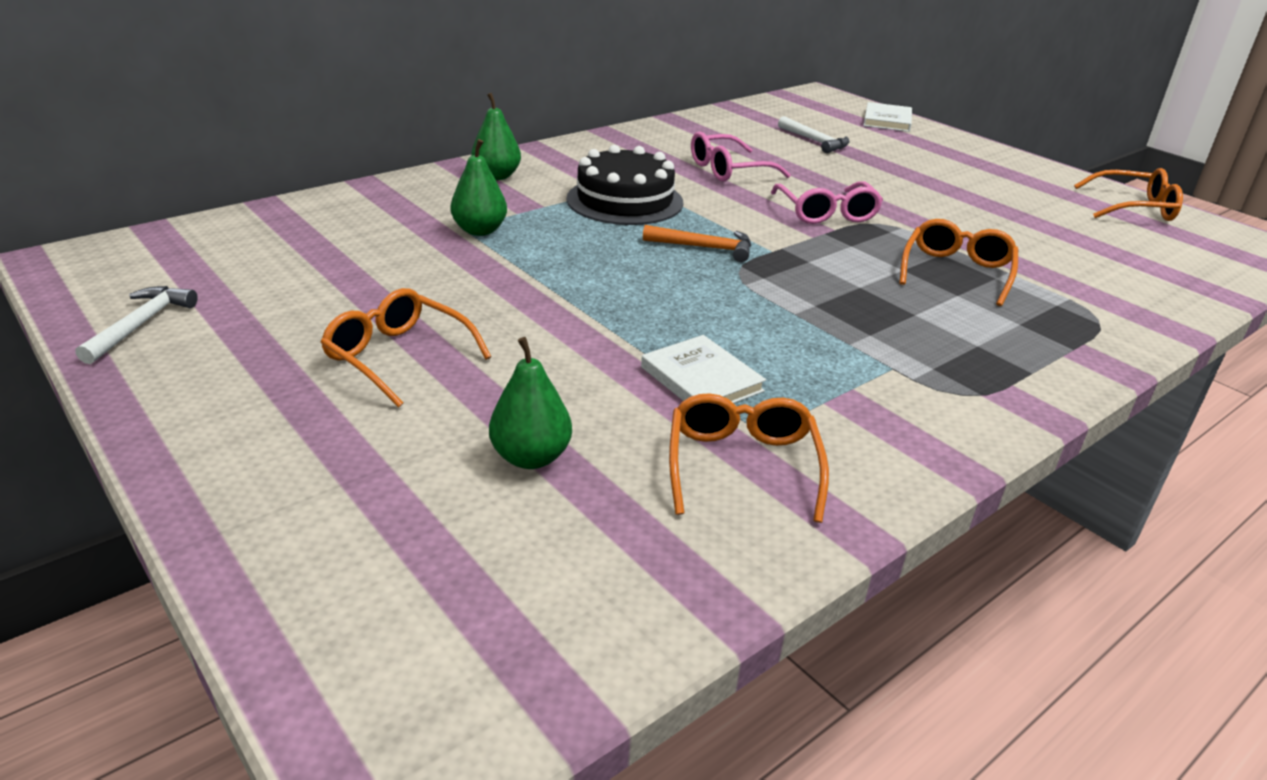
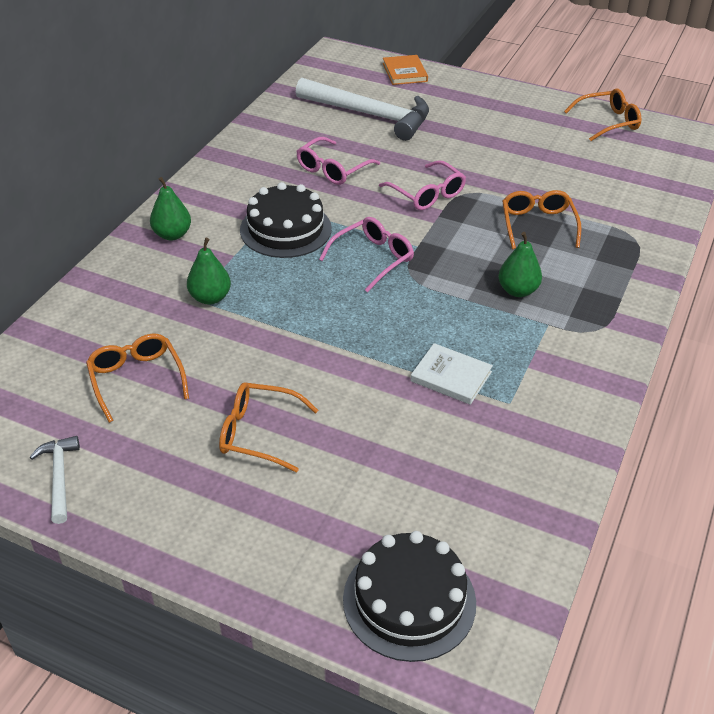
camera: 25 degrees left, 10 degrees up
(389, 609) = (409, 600): none -> black cake
(531, 457) = (401, 474): green pear -> green pear (517, 290)
(704, 247) = (373, 259): orange hammer -> pink glasses
(742, 465) = (515, 431): orange glasses -> orange glasses (136, 379)
(815, 141) = (370, 115): white hammer -> white hammer, size x2.09
(887, 120) = (404, 72): white book -> orange book

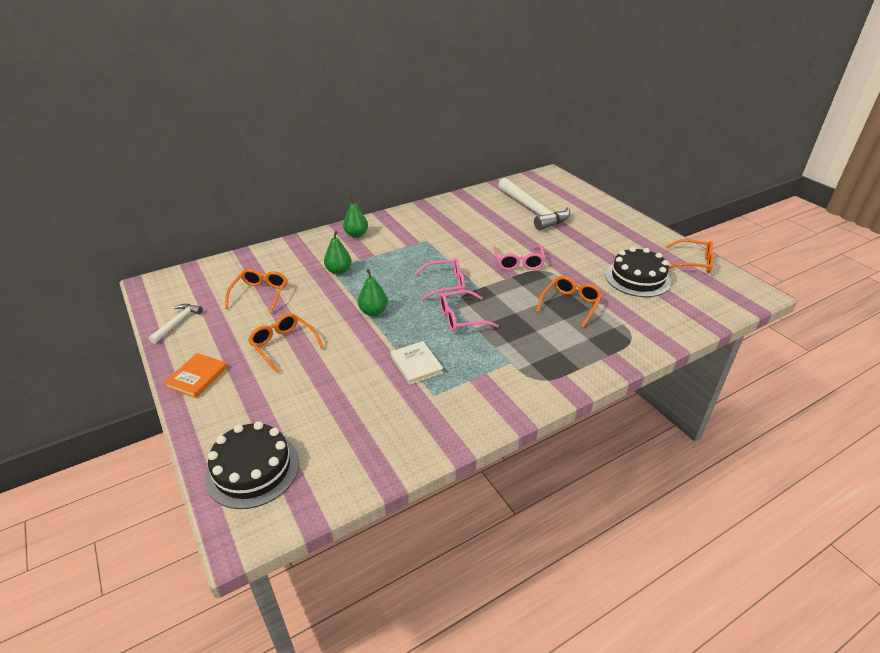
camera: 35 degrees right, 5 degrees down
(285, 229) = (416, 252): black cake -> black cake (637, 278)
(332, 169) = (477, 231): pink glasses -> pink glasses (461, 318)
(404, 72) = (581, 195): orange book -> orange book (197, 377)
(517, 290) = (513, 335): green pear -> green pear (373, 312)

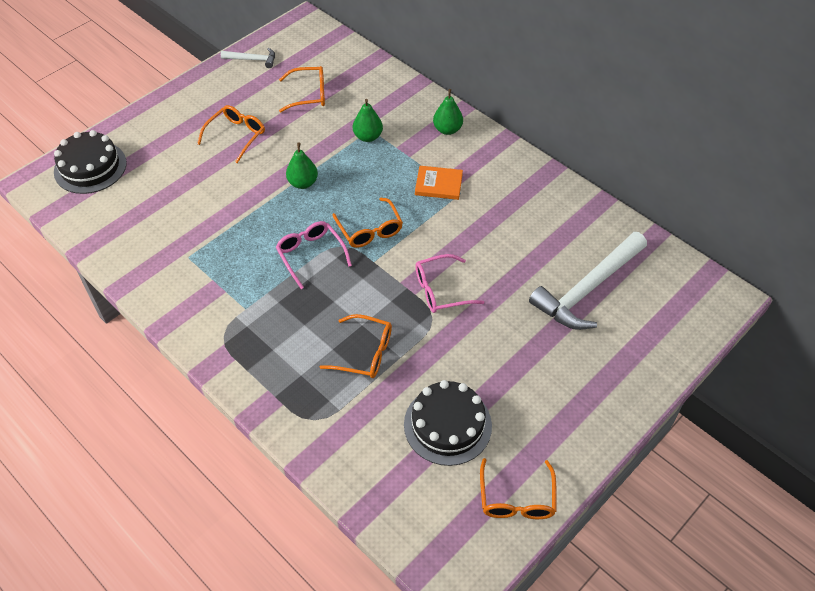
camera: 75 degrees right, 15 degrees up
(197, 377) = (185, 99): orange book -> orange book (438, 184)
(416, 364) = (228, 235): white book -> none
(446, 284) = (370, 230): pink glasses -> orange glasses

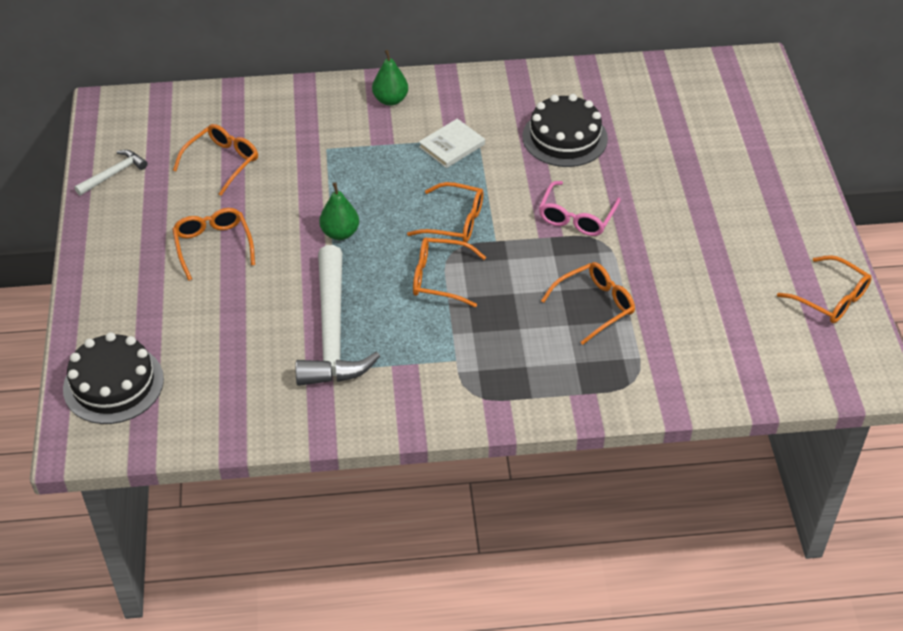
camera: 50 degrees left, 5 degrees down
(310, 255) = (439, 278): pink glasses -> orange glasses
(368, 137) = (334, 155): green pear -> none
(438, 184) = (451, 146): orange book -> white book
(447, 425) = (722, 297): black cake -> black cake (564, 137)
(588, 289) = (670, 131): white hammer -> white hammer (332, 332)

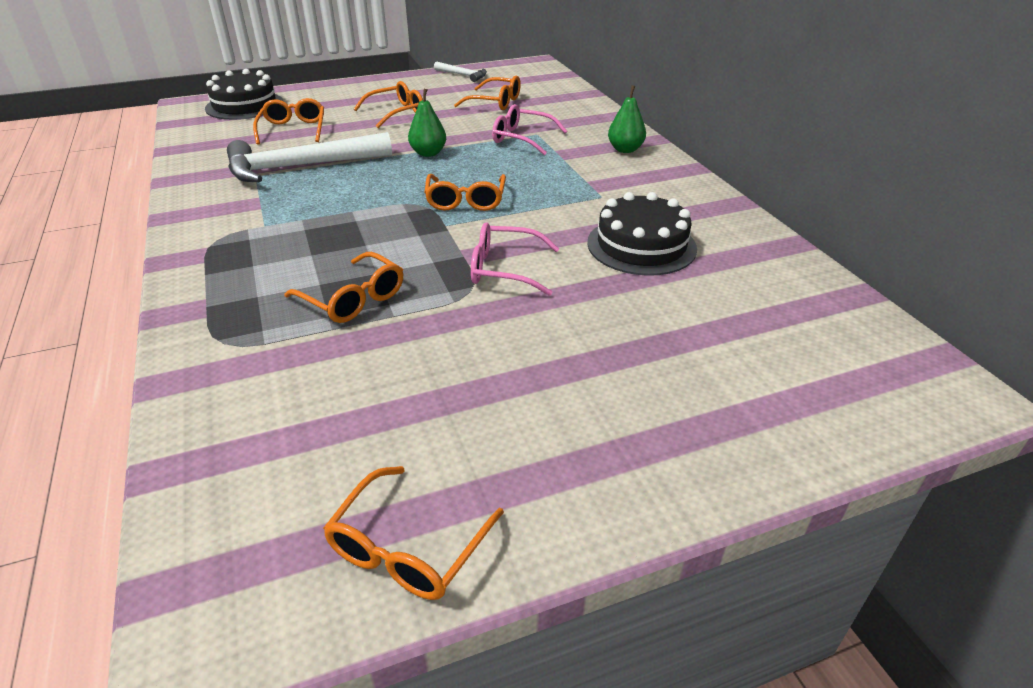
camera: 75 degrees right, 10 degrees down
(333, 161) = (522, 138): none -> pink glasses
(439, 278) = (380, 203): orange glasses -> orange glasses (293, 129)
(451, 146) = (580, 185): white book -> none

